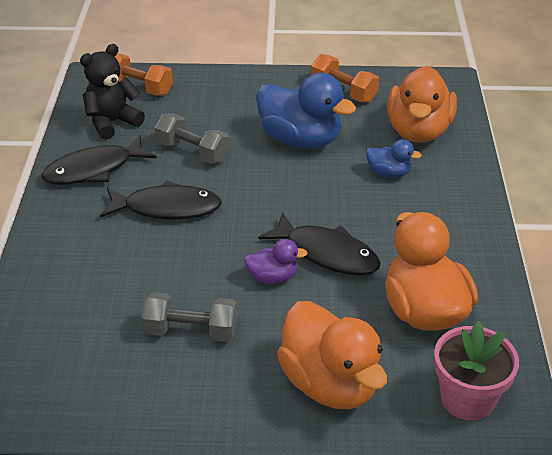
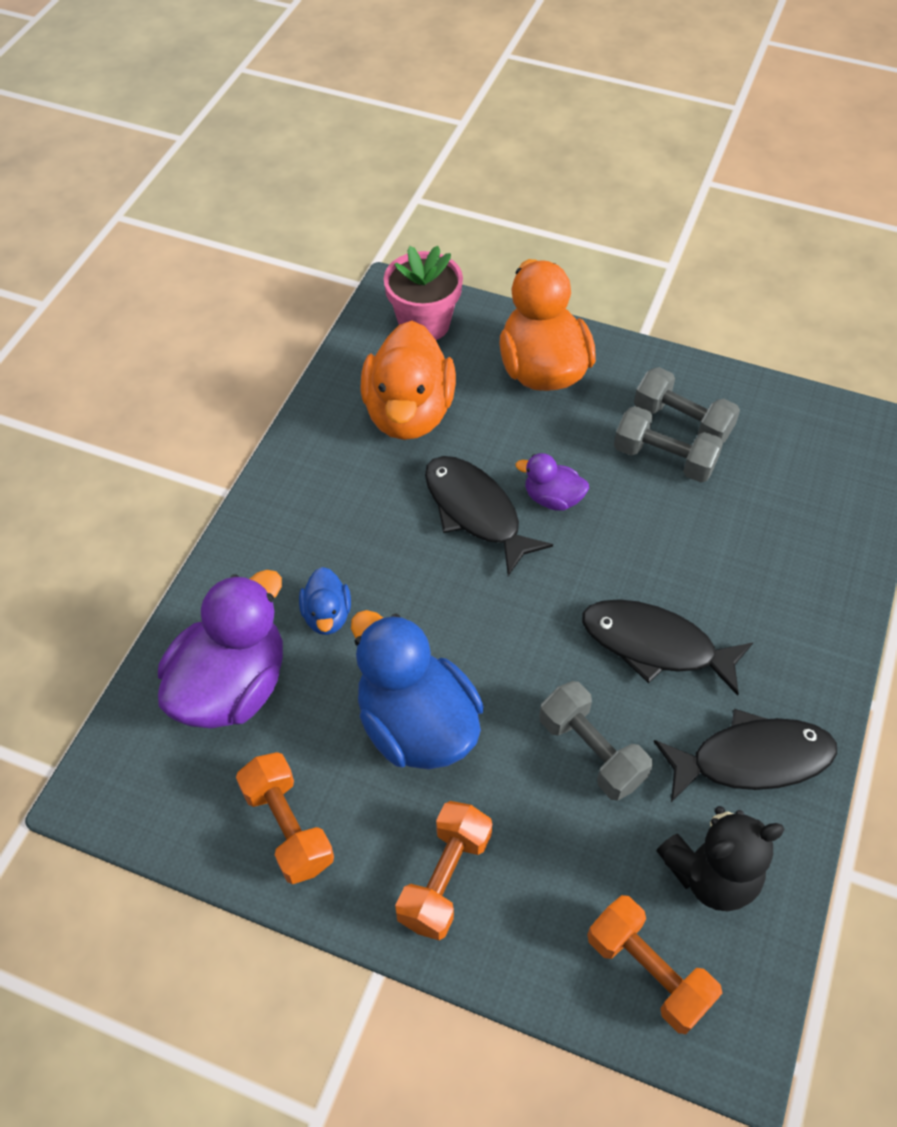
camera: 160 degrees left, 15 degrees up
(182, 369) = (682, 422): none -> grey dumbbell
(252, 93) = (444, 878): none -> orange dumbbell
(389, 173) = (327, 615): blue duck -> blue duck turned 135 degrees counterclockwise
(418, 131) = (231, 686): orange duck -> purple duck

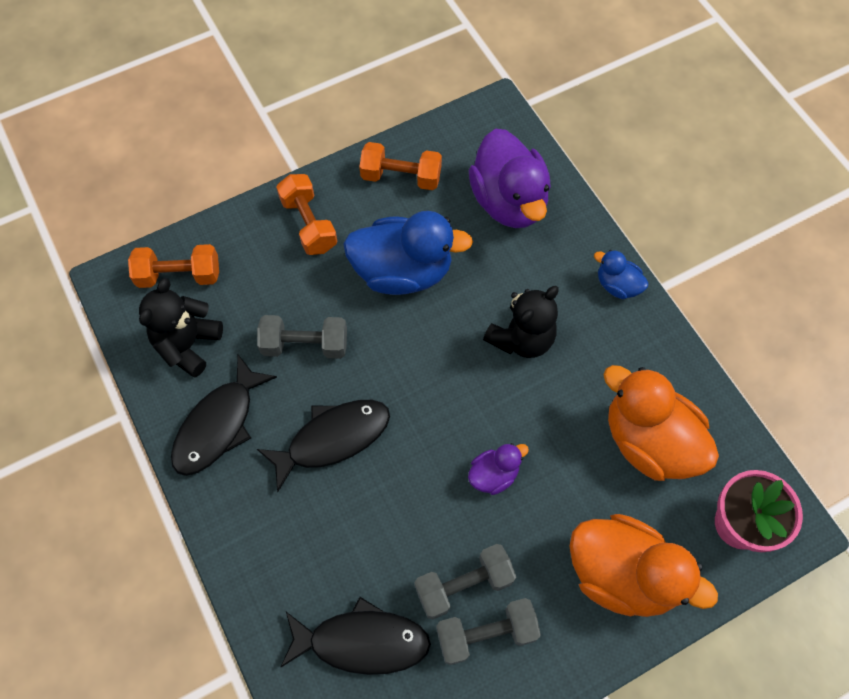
camera: 130 degrees right, 10 degrees up
(327, 615) = (516, 276): blue duck -> blue duck (617, 285)
(396, 564) = (521, 338): none -> black teddy bear
(475, 512) = (523, 416): black fish -> black fish (362, 641)

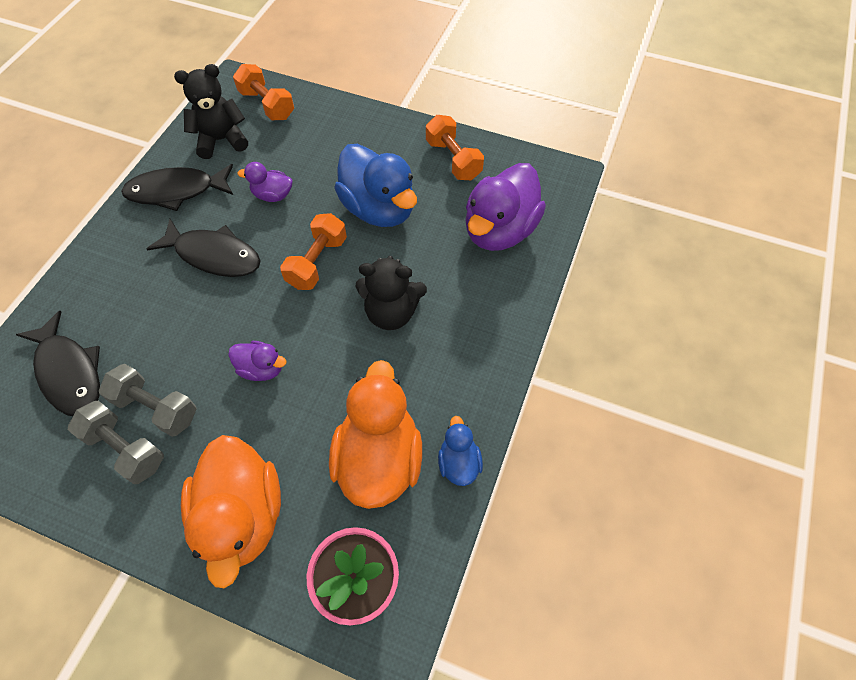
camera: 50 degrees right, 5 degrees down
(305, 345) = (273, 195): grey dumbbell -> purple duck
(309, 224) = (366, 138): orange dumbbell -> orange dumbbell (317, 262)
(617, 285) = (499, 345): blue duck -> blue duck (458, 463)

